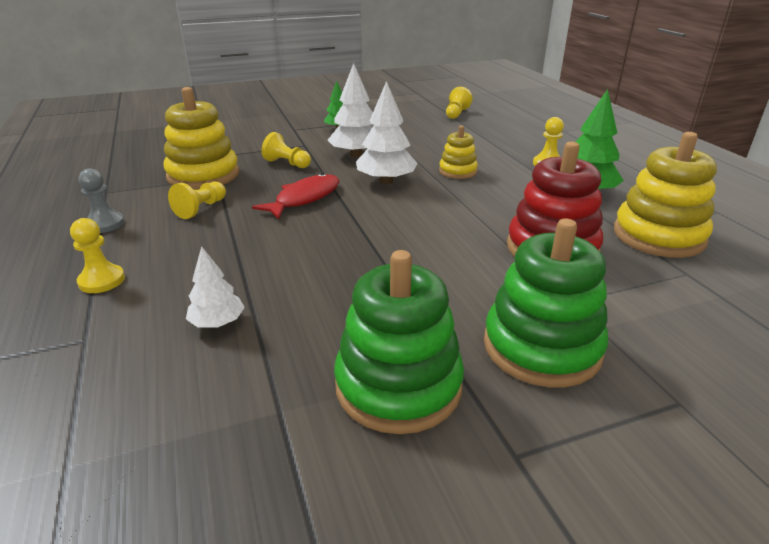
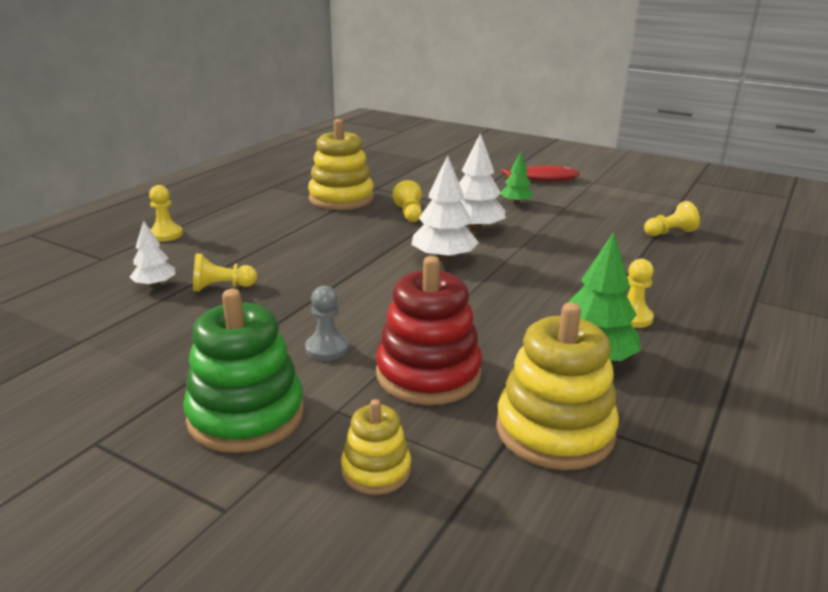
camera: 50 degrees right, 5 degrees down
(105, 224) = (231, 205): grey pawn -> grey pawn (327, 349)
(201, 209) = (290, 219): yellow pawn -> yellow pawn (222, 287)
(304, 198) = (359, 243): red fish -> red fish (543, 178)
(398, 385) = (140, 370): green stacking toy -> none
(457, 171) = (522, 280): yellow stacking toy -> yellow stacking toy (376, 470)

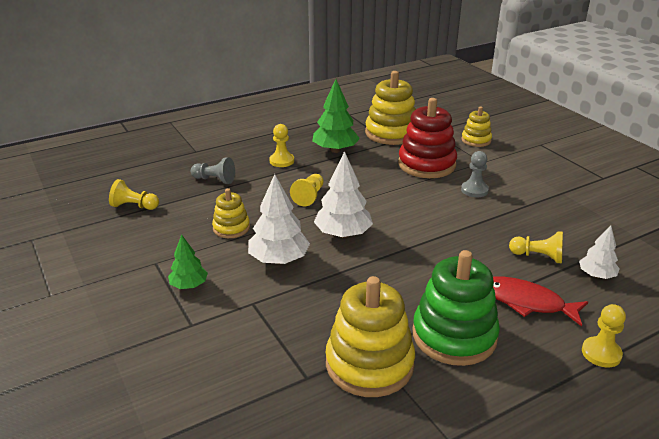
camera: 150 degrees left, 5 degrees up
(246, 415) = (528, 170): green stacking toy -> green stacking toy (454, 336)
(409, 214) = (315, 304): yellow pawn -> yellow pawn (309, 196)
(543, 178) = (87, 323): red fish -> red fish (527, 302)
(553, 239) = (231, 228): none -> yellow stacking toy
(656, 273) = (214, 180): none -> grey pawn

